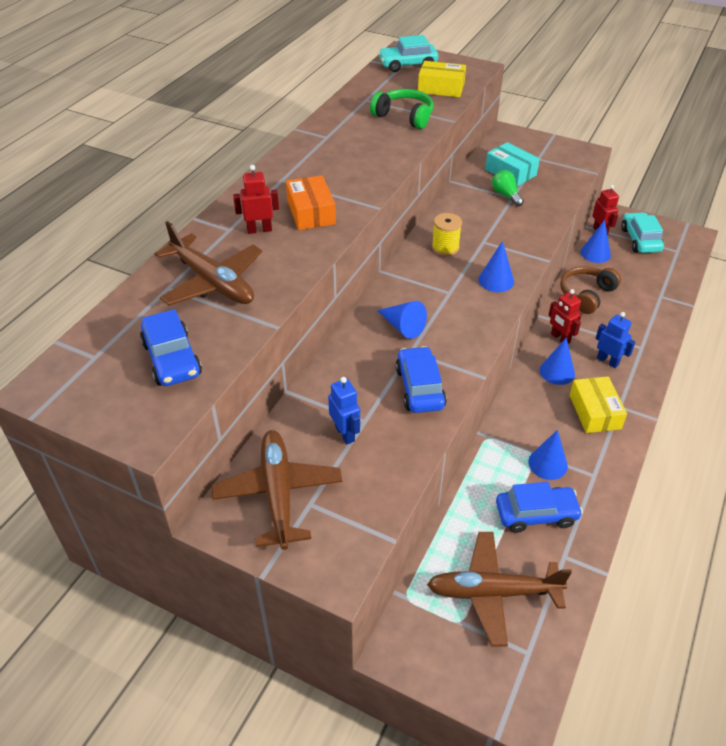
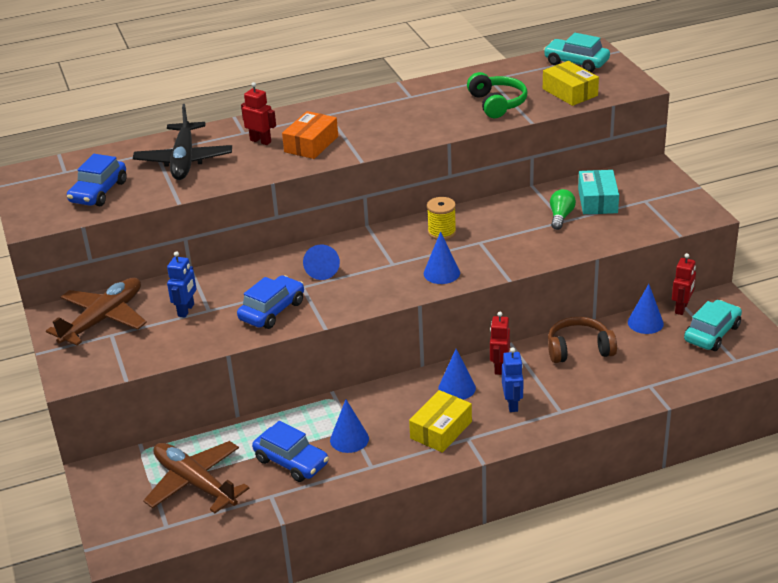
camera: 45 degrees right, 10 degrees down
(212, 282) = (184, 160): brown plane -> black plane

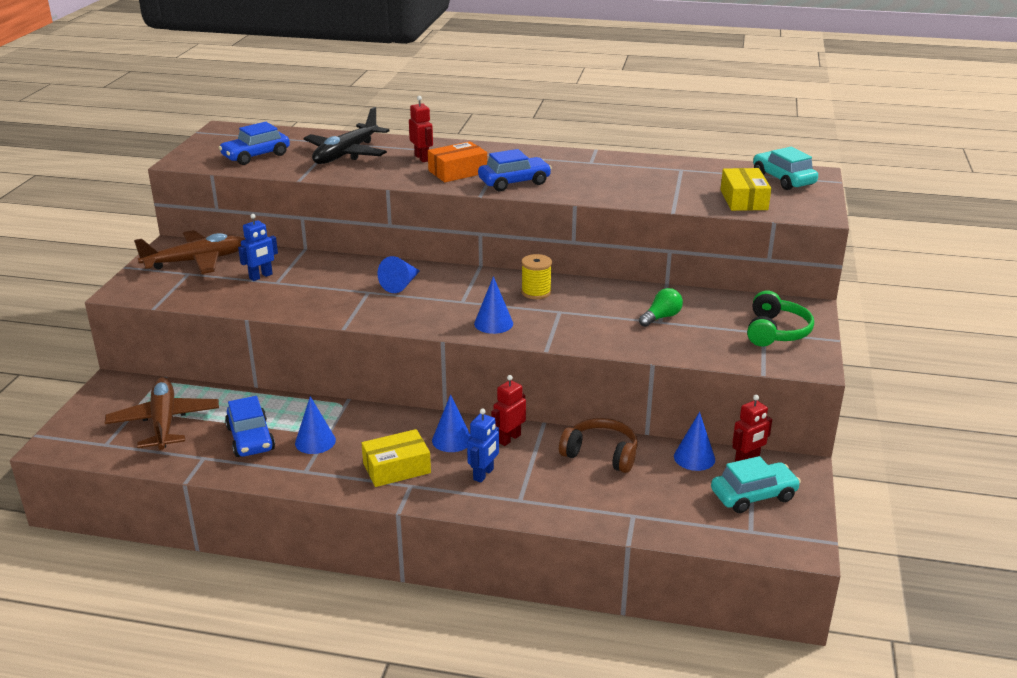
camera: 30 degrees right, 5 degrees down
(272, 311) = (321, 300): blue car -> blue car (514, 182)
(497, 104) = (660, 189): green headphones -> green headphones (775, 331)
(597, 201) = (714, 316): turquoise box -> none

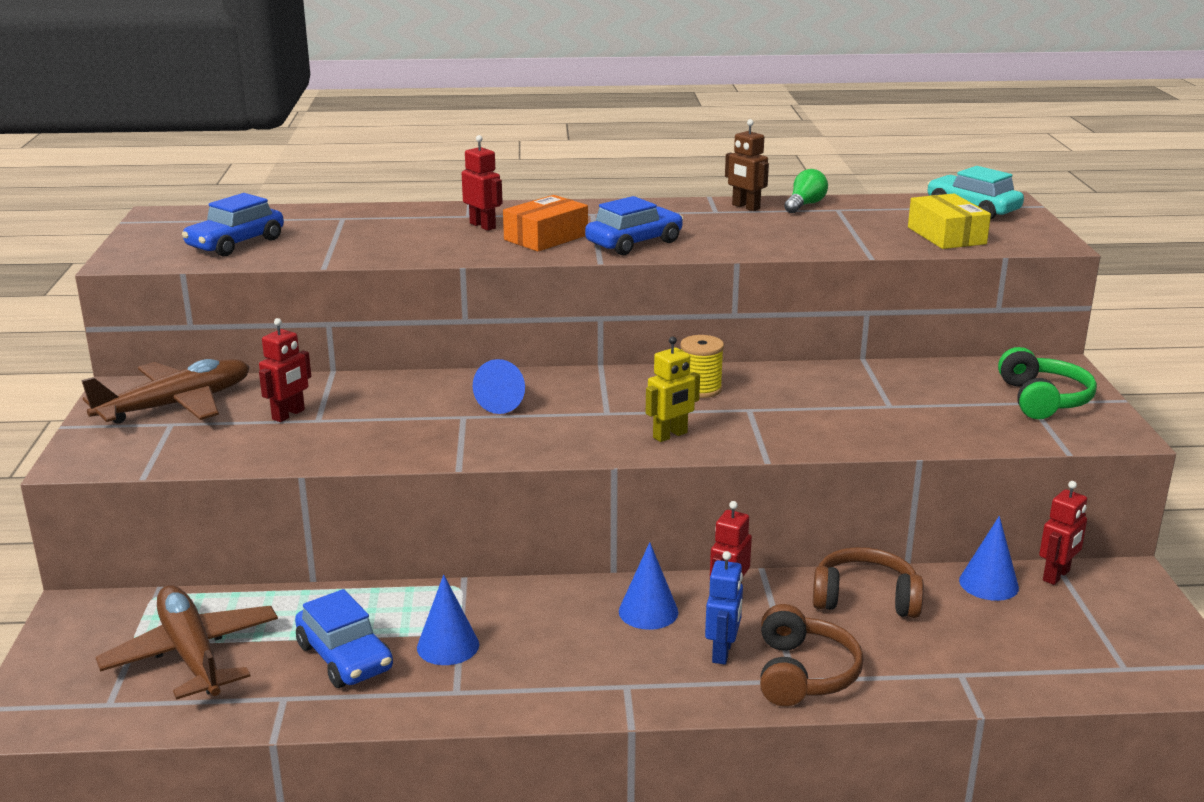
camera: 15 degrees left, 5 degrees down
(261, 276) = (289, 415): blue robot -> red robot
(346, 154) = (369, 230): black plane -> none
(396, 468) = (592, 664): yellow box -> none
(493, 323) = (670, 435): blue cone -> yellow robot
(527, 497) = (803, 673): none -> brown headphones
(615, 161) = (745, 207): none -> brown robot
(661, 317) = (887, 400): green light bulb -> green light bulb (804, 205)
(753, 495) = (1096, 621): turquoise car -> none

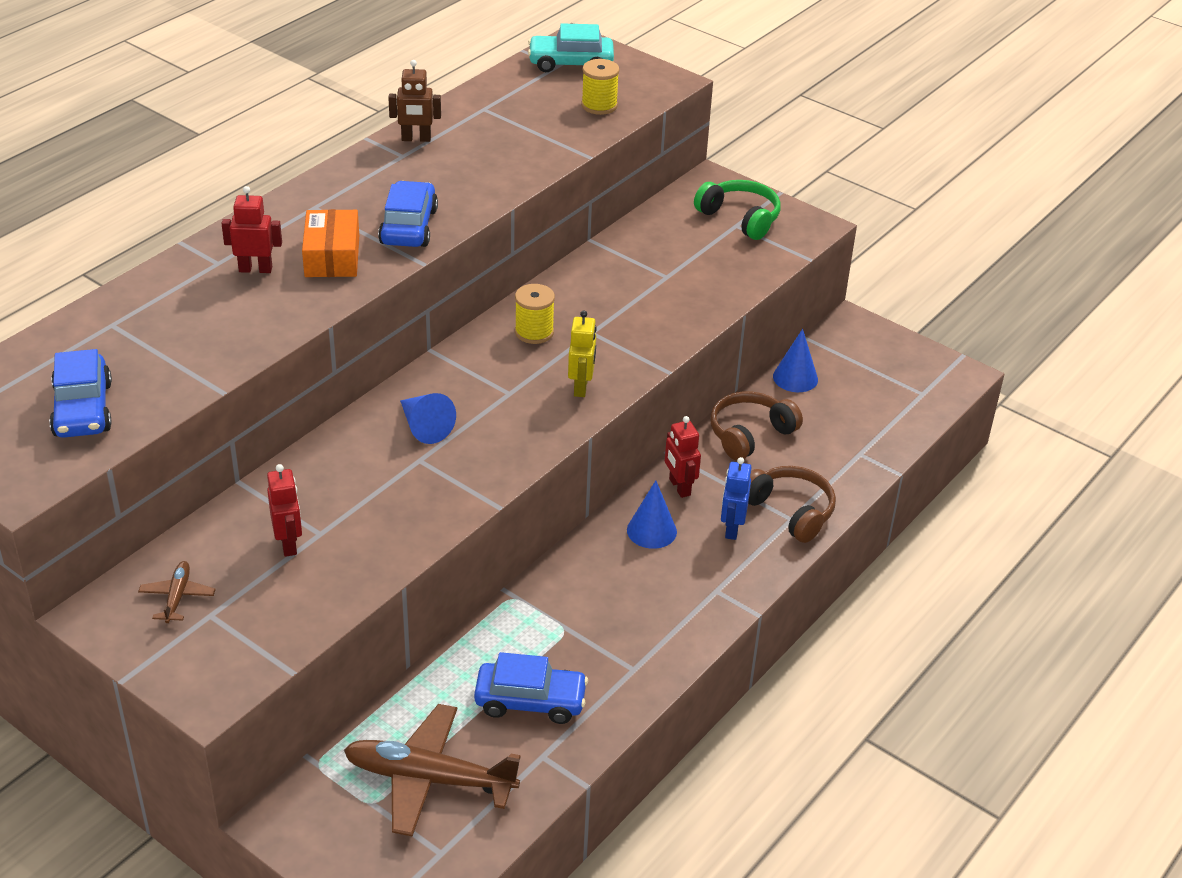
camera: 50 degrees left, 15 degrees up
(176, 405) = (177, 597): brown plane -> brown plane, size x0.47
(448, 646) = (577, 644): blue cone -> none
(722, 652) = (731, 528): blue robot -> blue robot turned 135 degrees counterclockwise
(804, 205) = (454, 115): green light bulb -> none
(946, 235) = (599, 105): yellow box -> yellow spool
(1056, 576) = (819, 348): red robot -> none

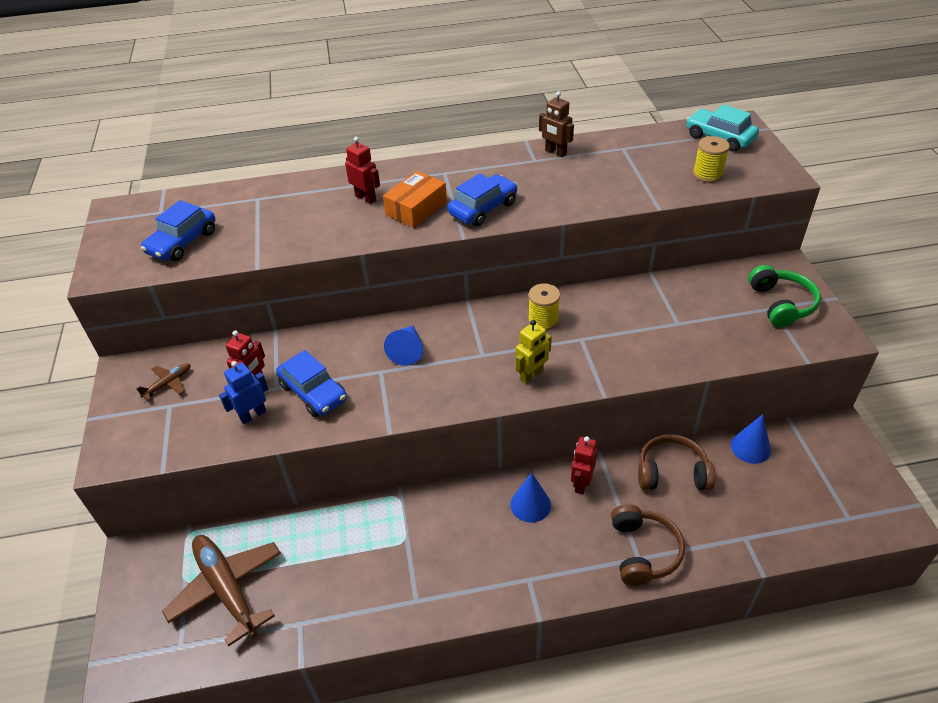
camera: 45 degrees right, 5 degrees up
(530, 701) = (333, 578): blue car -> blue car (313, 392)
(731, 528) = (587, 538): blue robot -> blue robot (253, 415)

